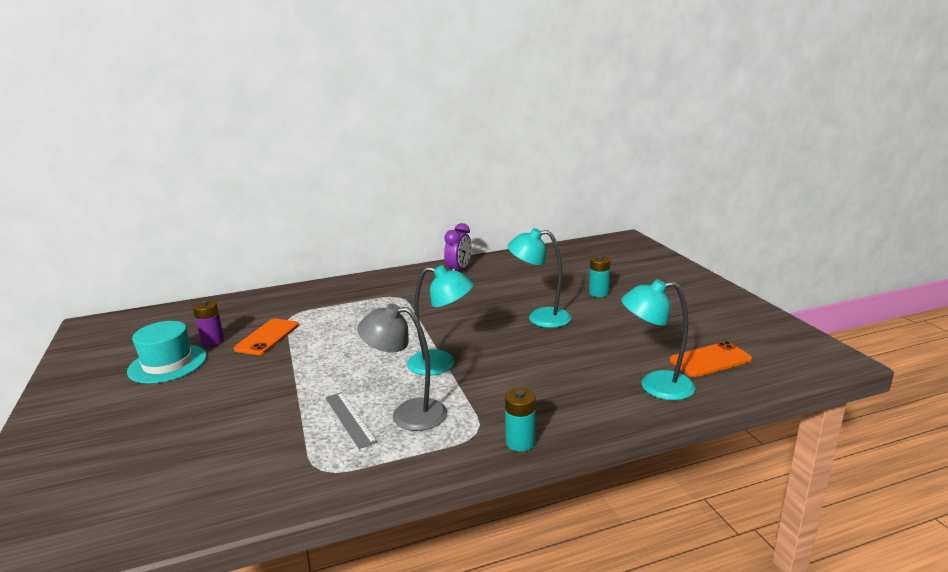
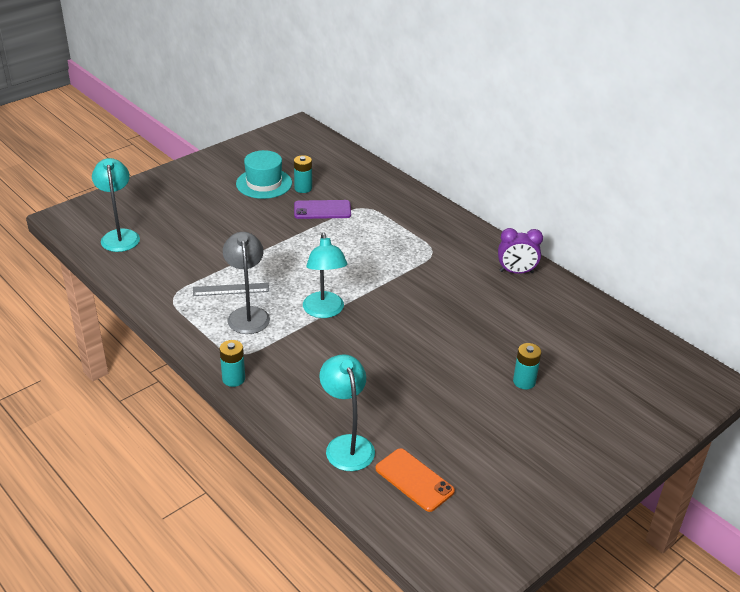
camera: 65 degrees right, 15 degrees up
(213, 341) = (303, 188): purple battery -> turquoise battery
(267, 337) = (322, 210): orange phone -> purple phone
(350, 419) = (231, 289): grey ruler -> grey ruler turned 45 degrees clockwise
(540, 318) = (440, 350): turquoise lamp -> turquoise lamp (120, 236)

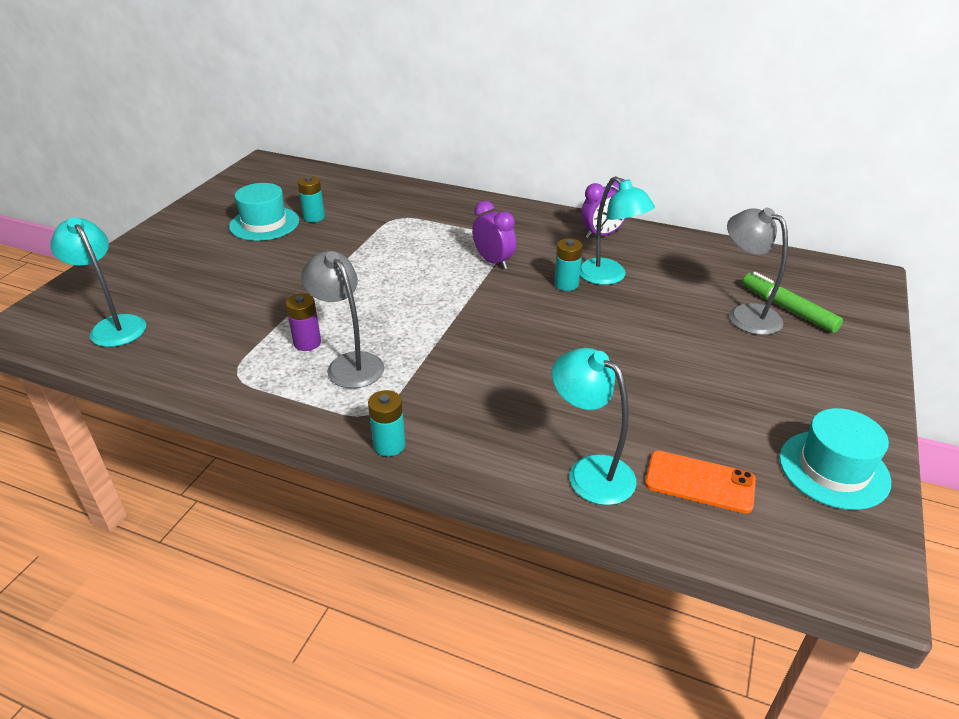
camera: 25 degrees left, 0 degrees up
(231, 289) = (307, 343): grey ruler -> purple battery
(322, 210) = (352, 232): purple phone -> none
(324, 311) = (438, 331): turquoise lamp -> turquoise lamp (609, 277)
(408, 268) = (493, 262): none -> purple clock
(518, 510) = (833, 469): none -> turquoise hat
(524, 381) = (707, 333): turquoise battery -> turquoise battery (566, 284)
(570, 377) = (745, 314): none -> grey lamp
(611, 385) = (788, 309): none -> green marker

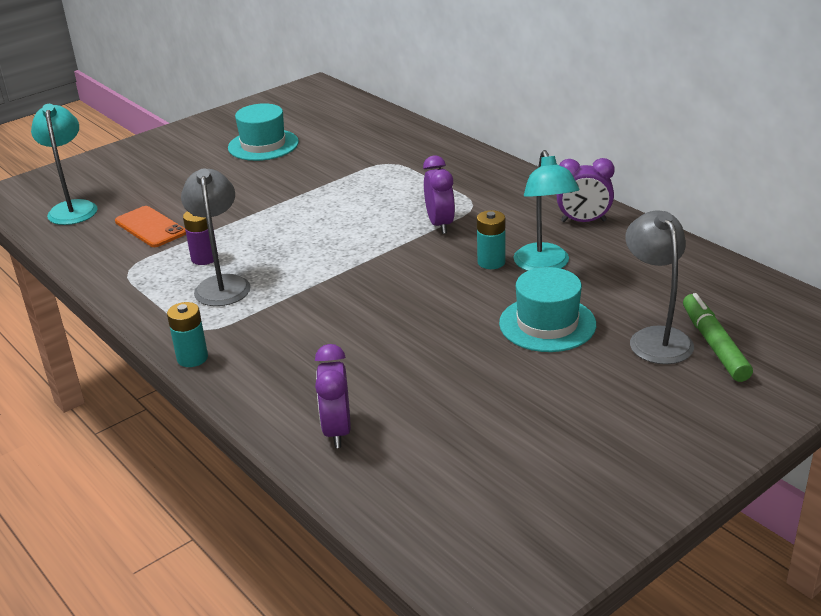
camera: 30 degrees right, 5 degrees down
(314, 217) = (312, 147): turquoise battery -> none
(590, 472) = (337, 431): turquoise lamp -> purple clock
(699, 482) = (428, 471): orange phone -> orange phone (150, 227)
(833, 469) = (578, 505): turquoise hat -> turquoise hat (547, 324)

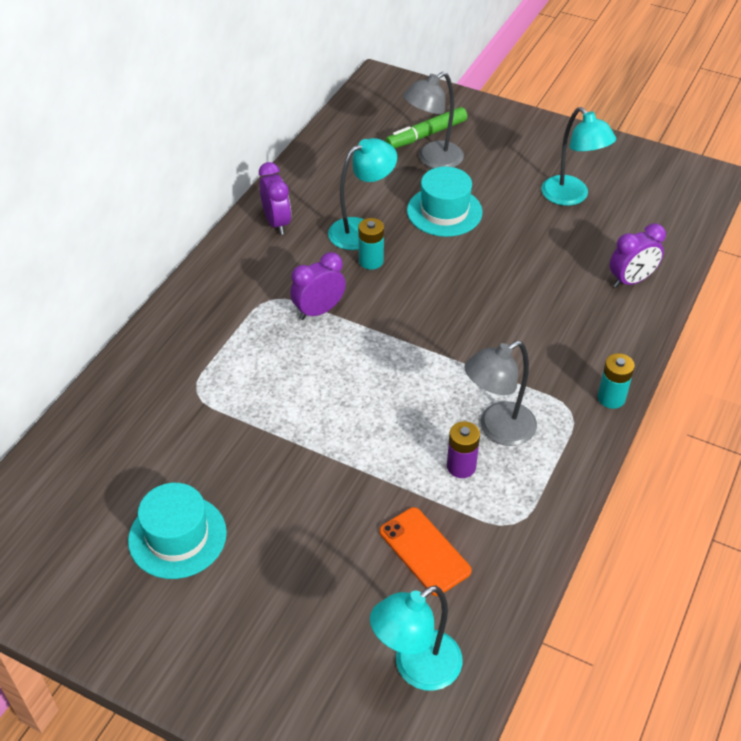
camera: 115 degrees left, 15 degrees up
(150, 227) = (424, 551): orange phone -> orange phone turned 60 degrees counterclockwise
(523, 432) = (571, 197): none -> turquoise lamp

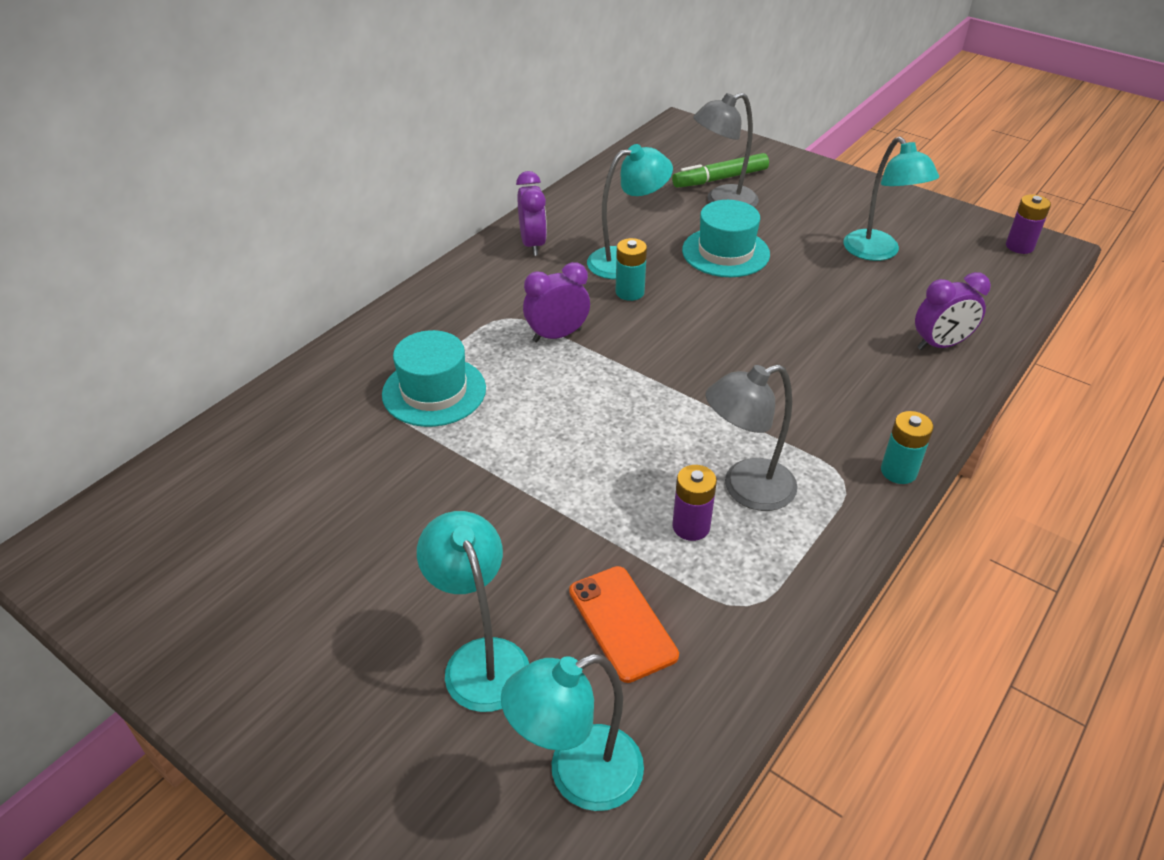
camera: 10 degrees right, 5 degrees down
(177, 536) = (318, 560): turquoise hat -> turquoise hat (434, 391)
(325, 595) = (481, 659): none -> turquoise lamp
(685, 177) = (1019, 246): none -> purple battery

